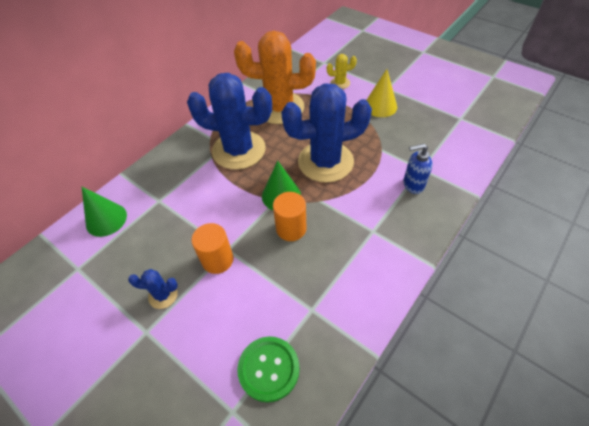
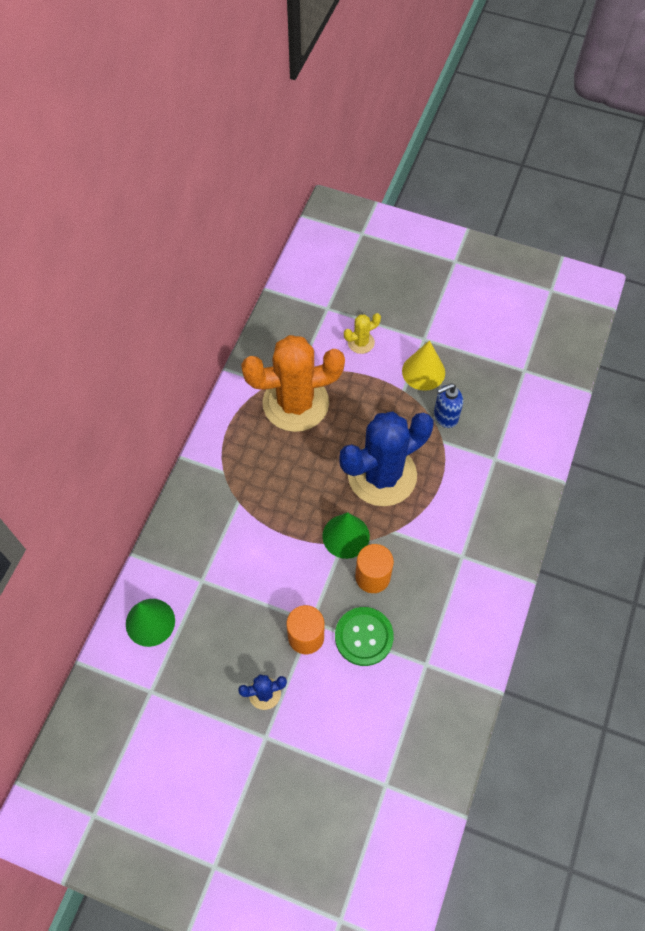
camera: 20 degrees left, 10 degrees up
(239, 150) = (269, 483): blue cactus -> none
(268, 369) = (405, 735): green button -> green button (364, 637)
(413, 185) = (490, 484): blue soap dispenser -> blue soap dispenser (445, 416)

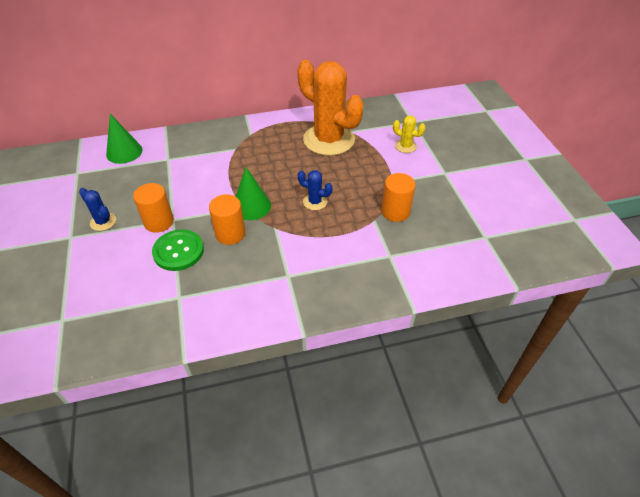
camera: 55 degrees right, 15 degrees down
(382, 475) = (315, 202): blue cactus -> blue cactus, size x0.42
(423, 371) = (418, 184): yellow cone -> none
(445, 416) = (395, 212): blue soap dispenser -> orange cylinder

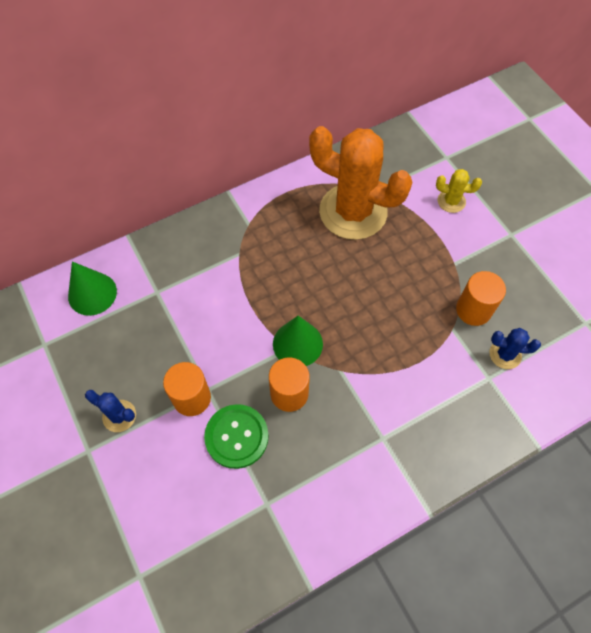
camera: 15 degrees left, 15 degrees up
(315, 202) = (373, 318): blue cactus -> blue cactus (505, 354)

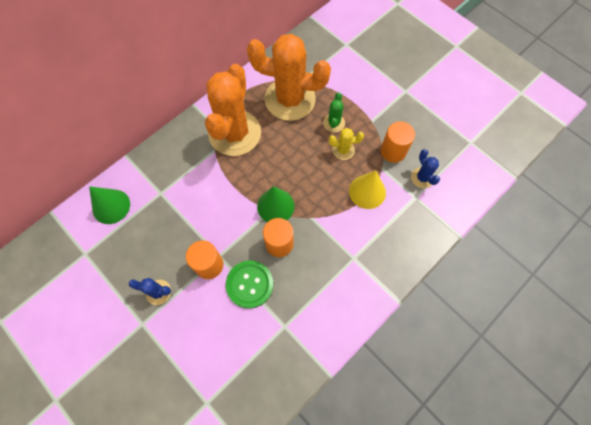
camera: 15 degrees left, 5 degrees up
(270, 239) = (235, 133): none -> orange cactus
(403, 255) = (334, 123): none -> green cactus
(424, 355) = (367, 191): none -> yellow cone
(451, 201) = (358, 76): yellow cactus -> yellow cactus (343, 150)
(505, 354) = (422, 177): blue cactus -> blue cactus turned 75 degrees clockwise

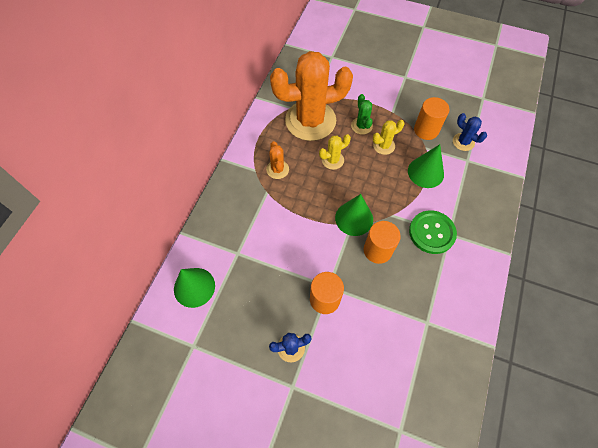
camera: 25 degrees left, 5 degrees down
(235, 133) = (277, 169): orange cactus -> orange cactus, size x0.42
(249, 284) = (373, 299): green button -> green button (432, 232)
(288, 145) = (332, 160): none -> yellow cactus
(367, 191) = (425, 172): yellow cone -> green cone

